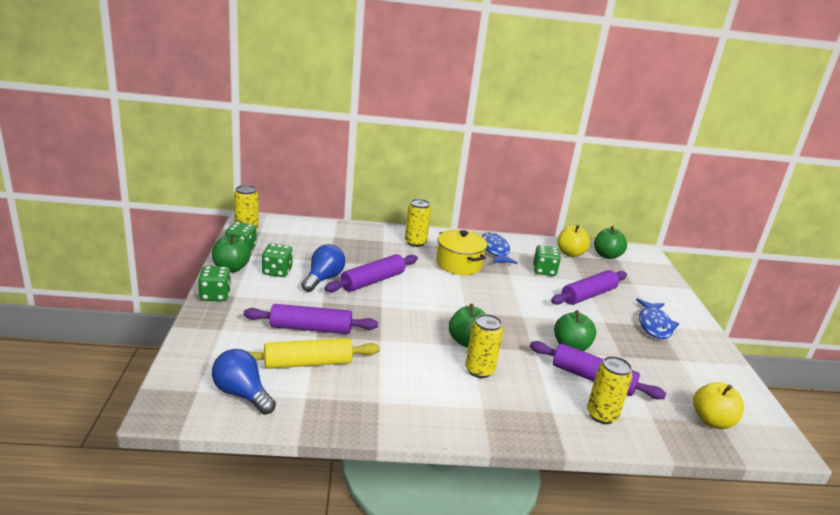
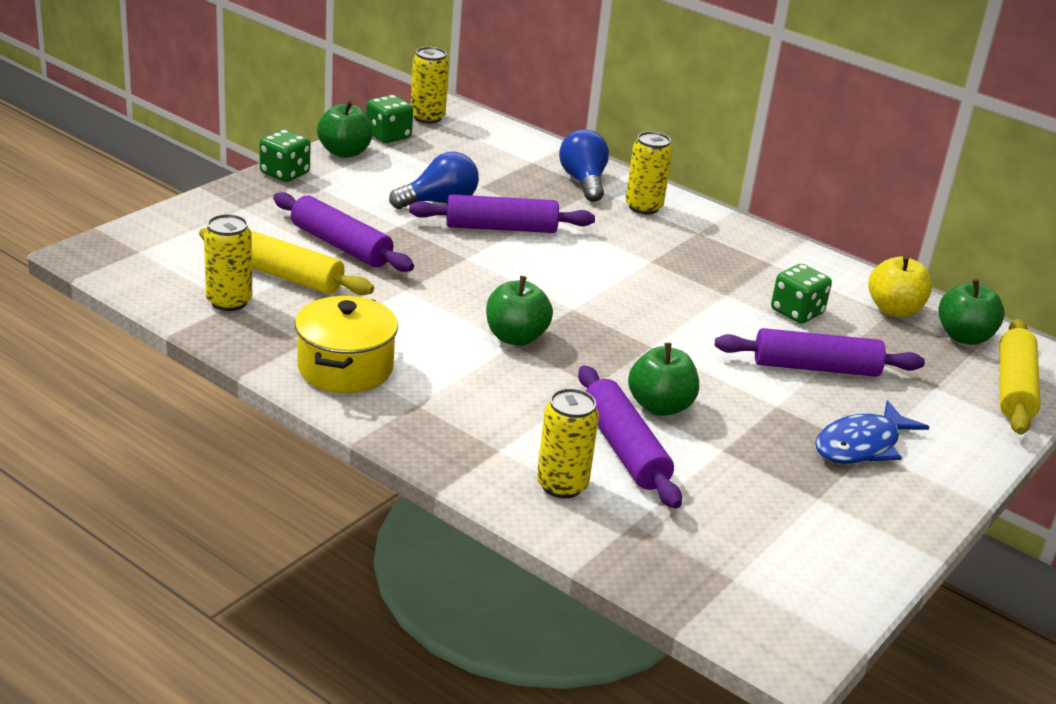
camera: 40 degrees right, 5 degrees up
(242, 394) = (176, 272): blue light bulb -> blue light bulb (583, 182)
(277, 271) = (394, 174): green dice -> none
(459, 264) = (665, 254): yellow pot -> yellow pot (345, 368)
(479, 370) = (478, 370): yellow can -> yellow can (229, 301)
(494, 250) = (758, 259): blue fish -> none
(652, 271) = (1014, 388): none -> yellow rolling pin
(712, 421) = (722, 572): yellow apple -> none

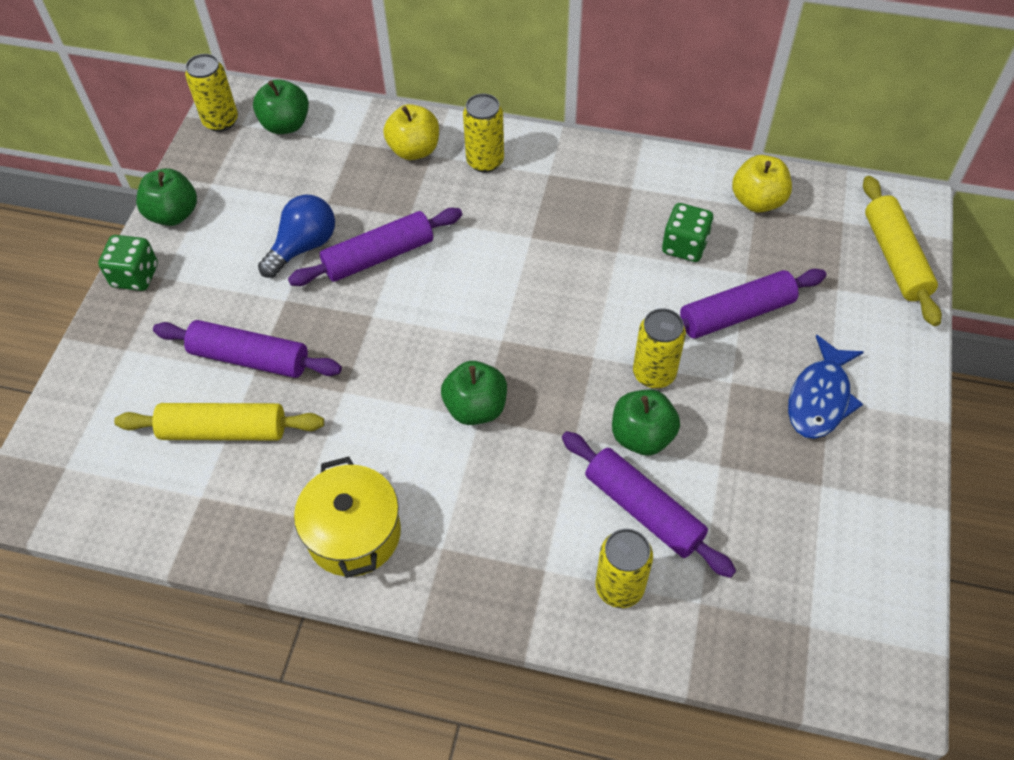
camera: 20 degrees left, 25 degrees up
(229, 301) = (195, 496): yellow can -> yellow can (654, 373)
(388, 136) = (200, 168): green dice -> none
(583, 182) = (414, 150): blue light bulb -> yellow apple
(964, 337) = (827, 209): green apple -> green apple (285, 125)

